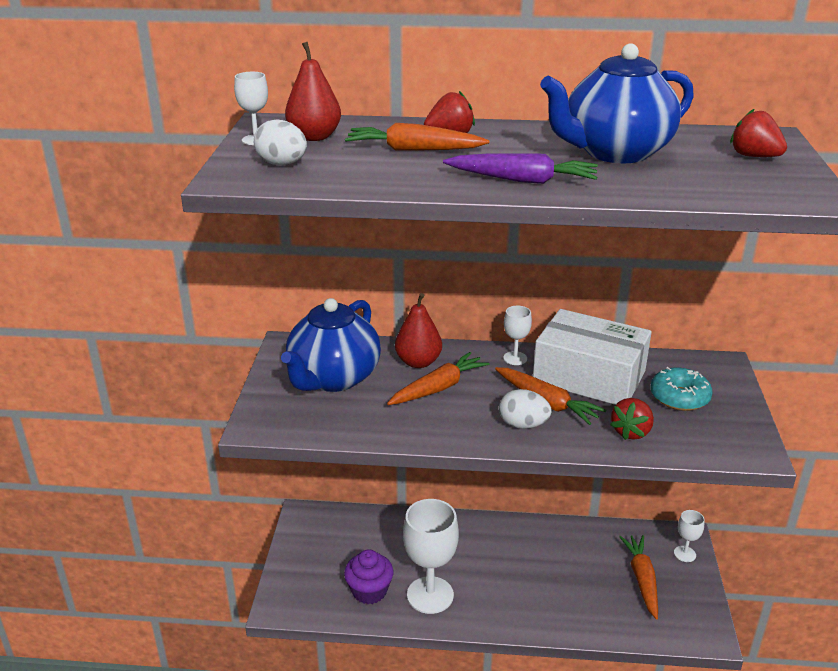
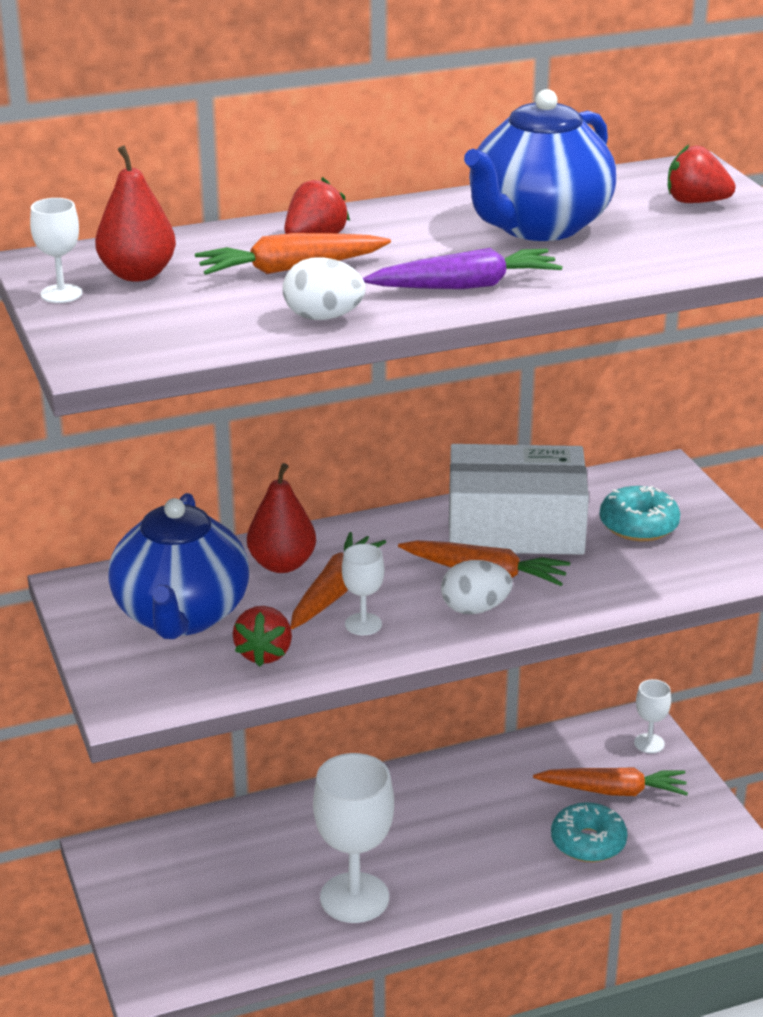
camera: 25 degrees left, 0 degrees up
(282, 164) = (141, 323): white egg -> white egg (323, 317)
(369, 591) = (268, 920): purple cupcake -> none
(515, 358) = (406, 527): white goblet -> white goblet (363, 624)
(605, 610) = (588, 842): none -> turquoise donut
(631, 432) = (609, 582): red strawberry -> red strawberry (264, 653)
(642, 579) = (613, 791): orange carrot -> orange carrot turned 120 degrees clockwise

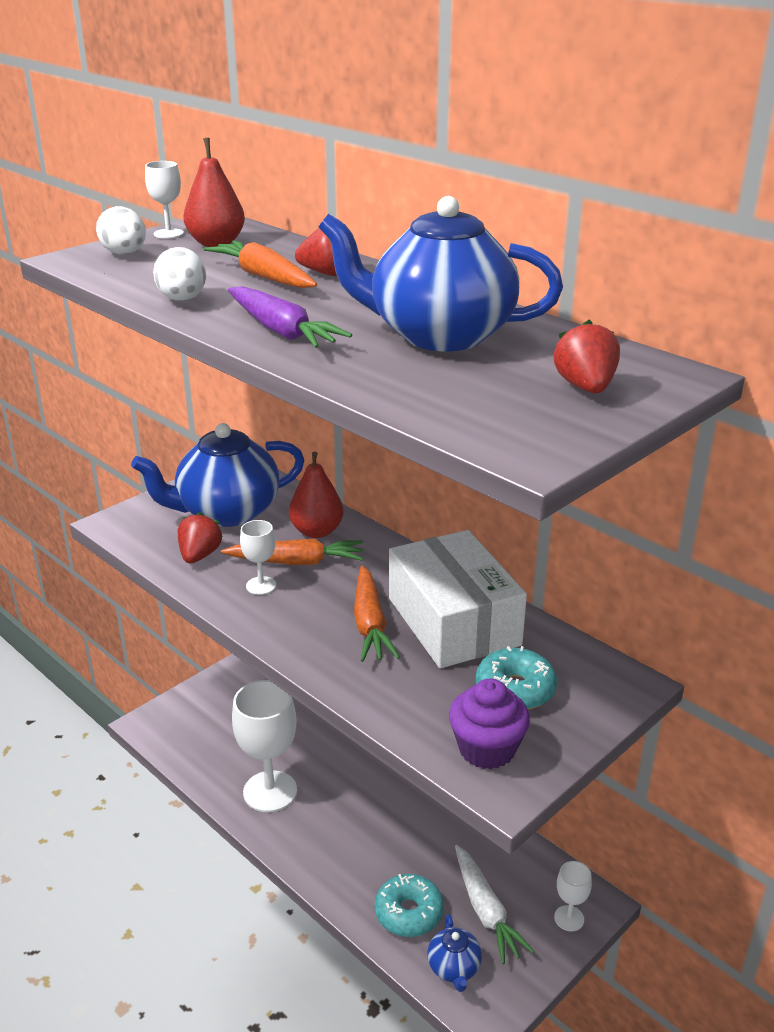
camera: 65 degrees right, 0 degrees up
(264, 653) = (199, 555): red strawberry -> red strawberry turned 120 degrees clockwise
(475, 609) = (315, 631): white egg -> white egg (124, 254)
(613, 791) = (486, 911): orange carrot -> white carrot
(667, 833) = (454, 968): none -> blue teapot
(708, 562) = (486, 749): none -> purple cupcake

